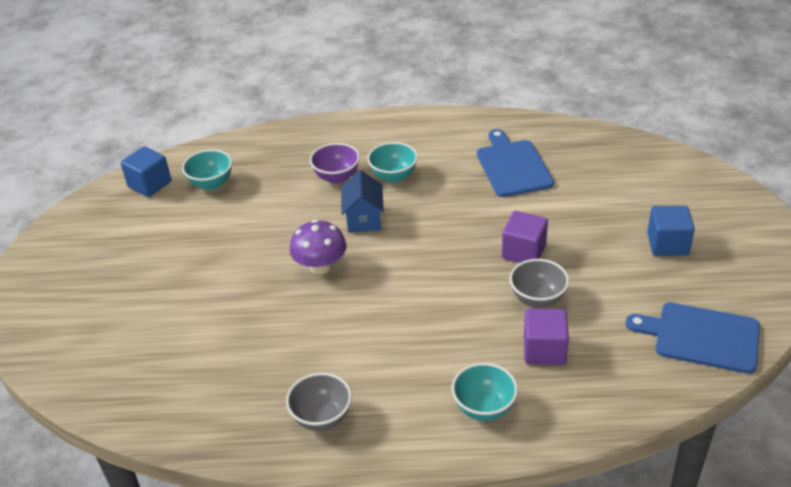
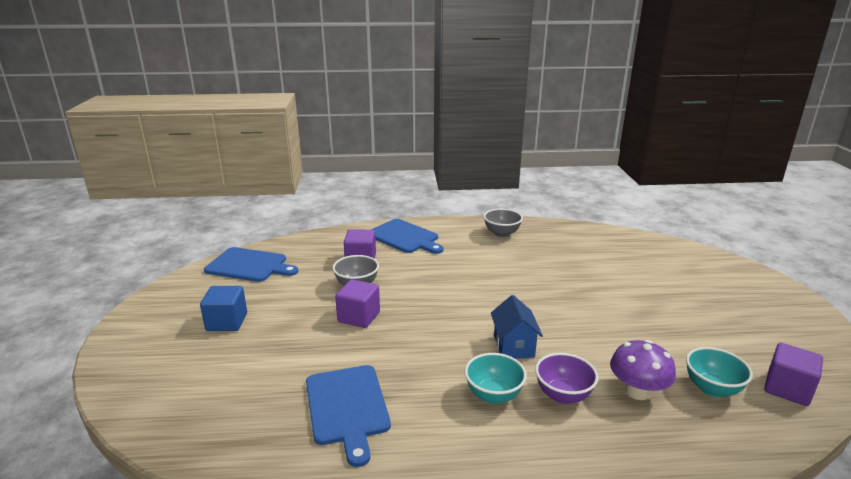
camera: 175 degrees right, 15 degrees down
(149, 184) = (787, 389): blue cube -> purple cube
(320, 266) = (539, 307): purple mushroom -> purple mushroom (637, 391)
(484, 408) = (405, 237): turquoise bowl -> blue cutting board

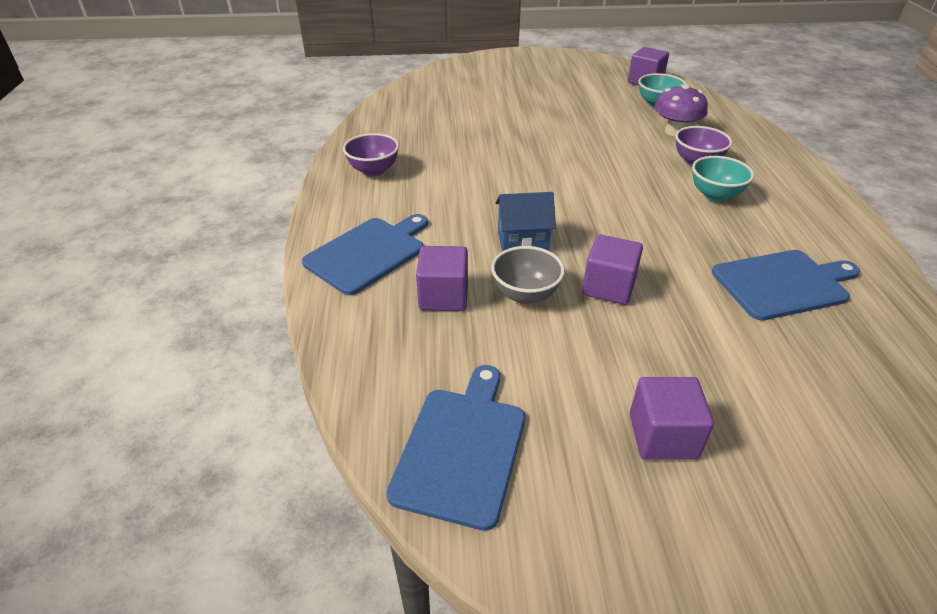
camera: 90 degrees left, 15 degrees up
(227, 322) = (662, 436): blue cube -> purple cube
(502, 234) = (373, 170): grey bowl -> purple bowl
(513, 346) = (633, 180): blue house -> blue house (522, 242)

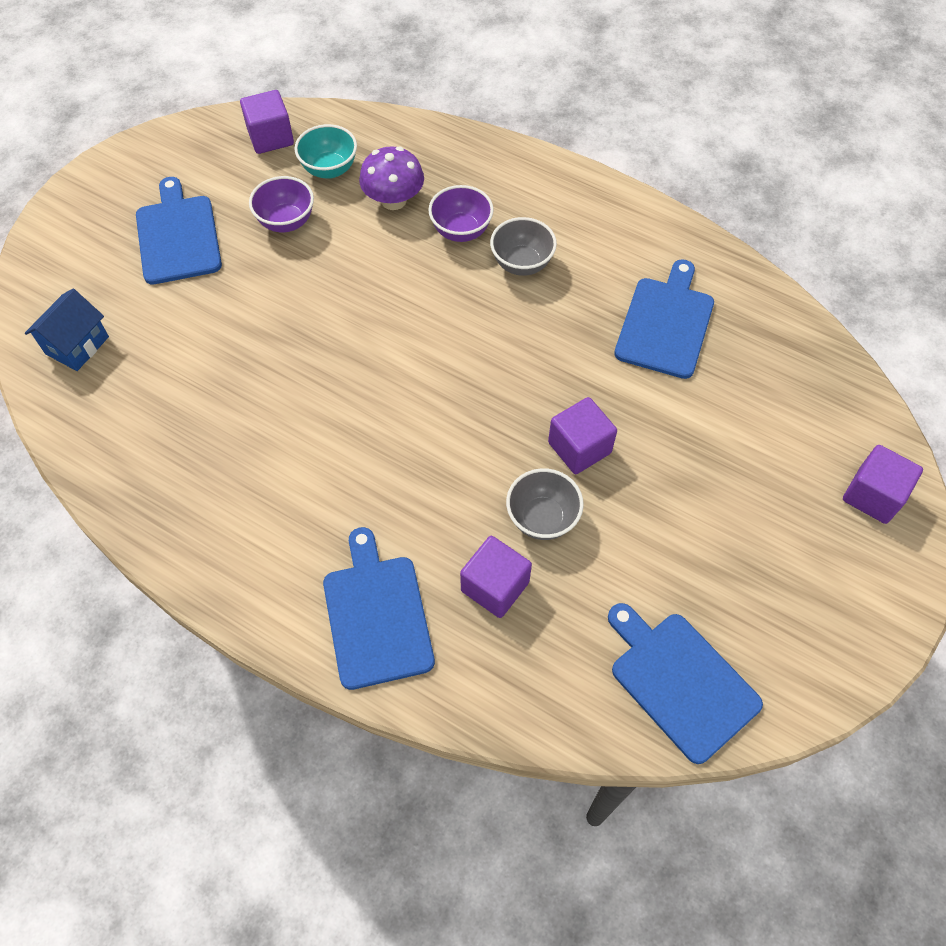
camera: 55 degrees left, 20 degrees up
(373, 170) = (218, 524): purple bowl -> purple bowl (286, 222)
(522, 242) = (466, 468): blue house -> blue house (77, 345)
(539, 85) = (177, 236): none -> blue cutting board
(662, 436) = (753, 536): purple cube -> purple cube (873, 495)
(715, 195) = (521, 264): turquoise bowl -> grey bowl

